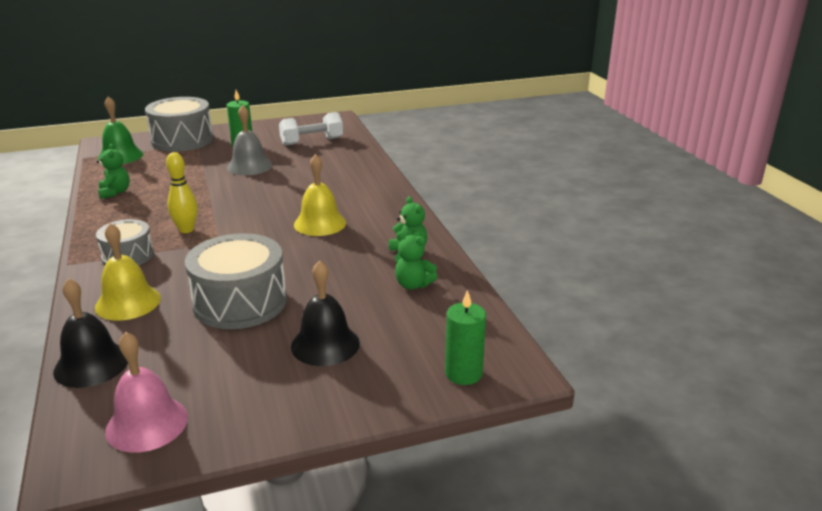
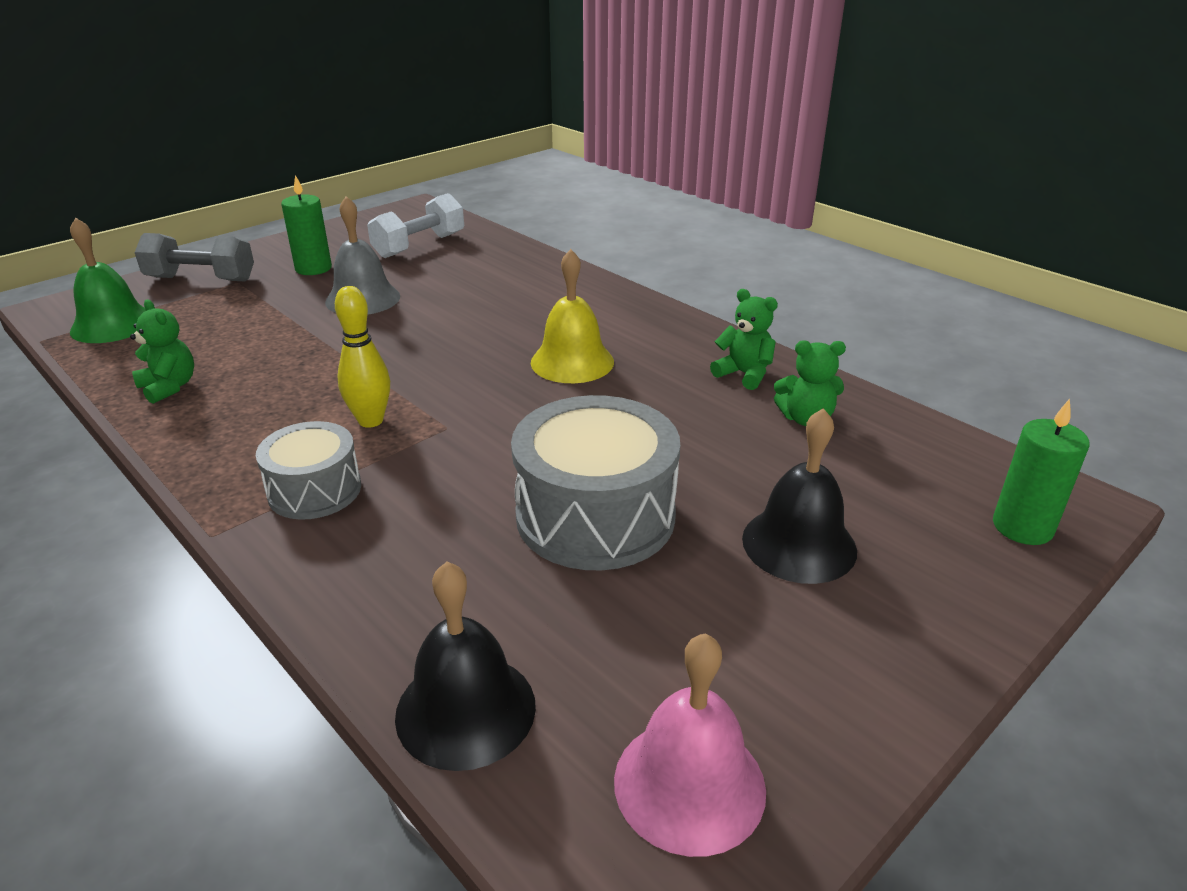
camera: 25 degrees left, 5 degrees up
(128, 302) = (406, 572): yellow bell -> none
(182, 140) = (201, 279): grey drum -> grey dumbbell

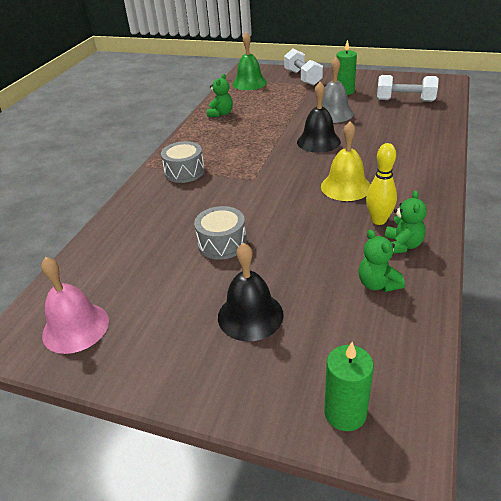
camera: 65 degrees right, 5 degrees up
(201, 279) = (302, 78): grey dumbbell -> white dumbbell
(370, 421) = (240, 161): yellow bowling pin -> yellow bowling pin (378, 220)
(465, 709) = (89, 257): black bell -> black bell (318, 141)
(595, 516) = (222, 243): grey drum -> grey drum, size x0.59

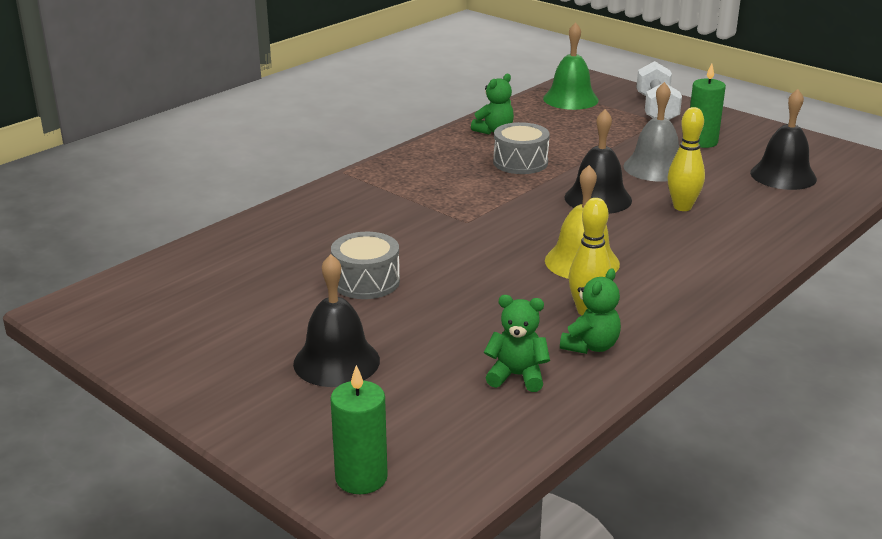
camera: 20 degrees right, 10 degrees down
(75, 327) = (141, 316): pink bell -> none
(184, 172) = (386, 191): grey drum -> grey drum (520, 162)
(370, 134) = (682, 207): none -> yellow bowling pin
(377, 284) = (517, 376): green teddy bear -> green teddy bear turned 105 degrees clockwise
(405, 100) = (783, 175): white dumbbell -> black bell

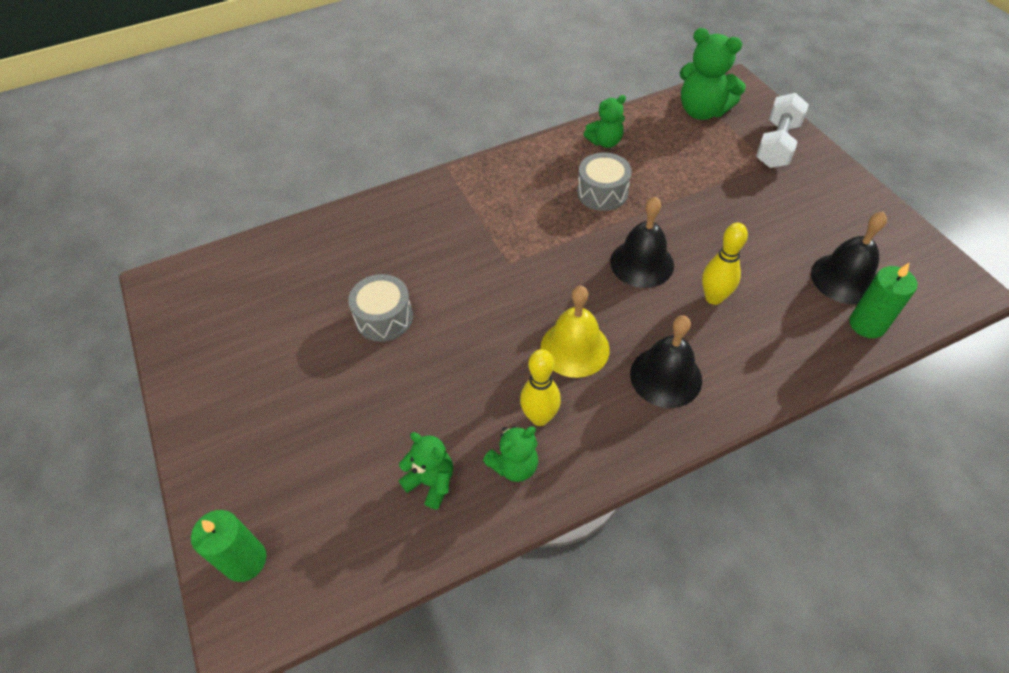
camera: 25 degrees right, 25 degrees up
(336, 361) = (306, 411): black bell -> black bell (666, 376)
(570, 99) = (702, 111): green bell -> green teddy bear
(655, 168) = (722, 232): grey bell -> none
(702, 142) = (792, 205): green candle -> green candle (867, 324)

